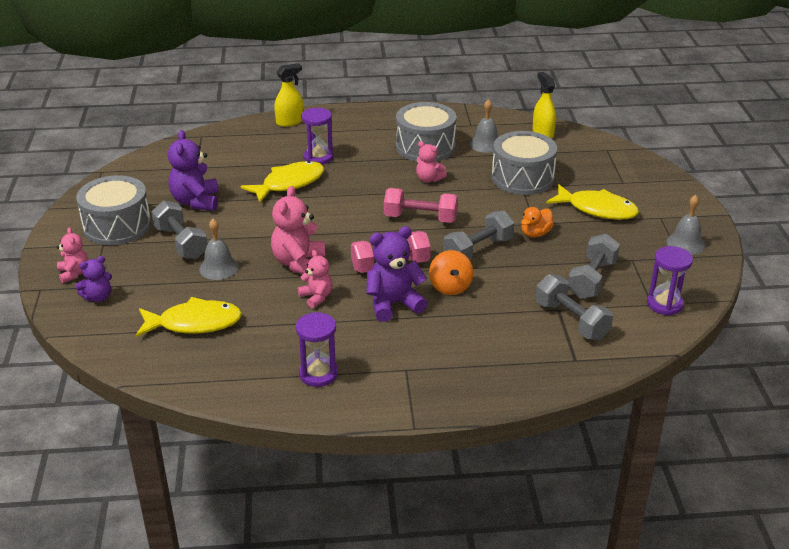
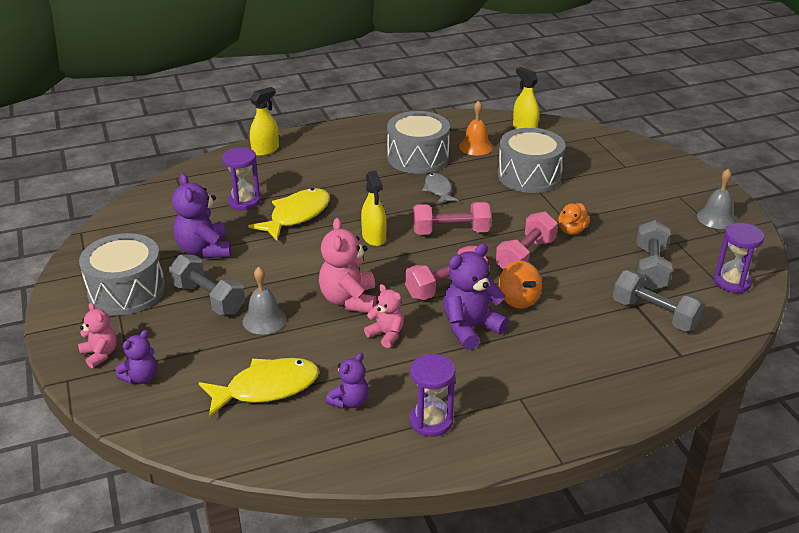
camera: 15 degrees left, 0 degrees up
(258, 346) = (349, 401): none -> purple teddy bear
(318, 157) = (314, 183): purple hourglass -> purple hourglass (244, 201)
(348, 213) = (374, 237): none -> yellow spray bottle
(429, 179) = (438, 190): pink teddy bear -> grey fish
(478, 250) = (525, 256): grey dumbbell -> pink dumbbell
(485, 144) = (475, 147): grey bell -> orange bell
(597, 209) = (617, 197): yellow fish -> none

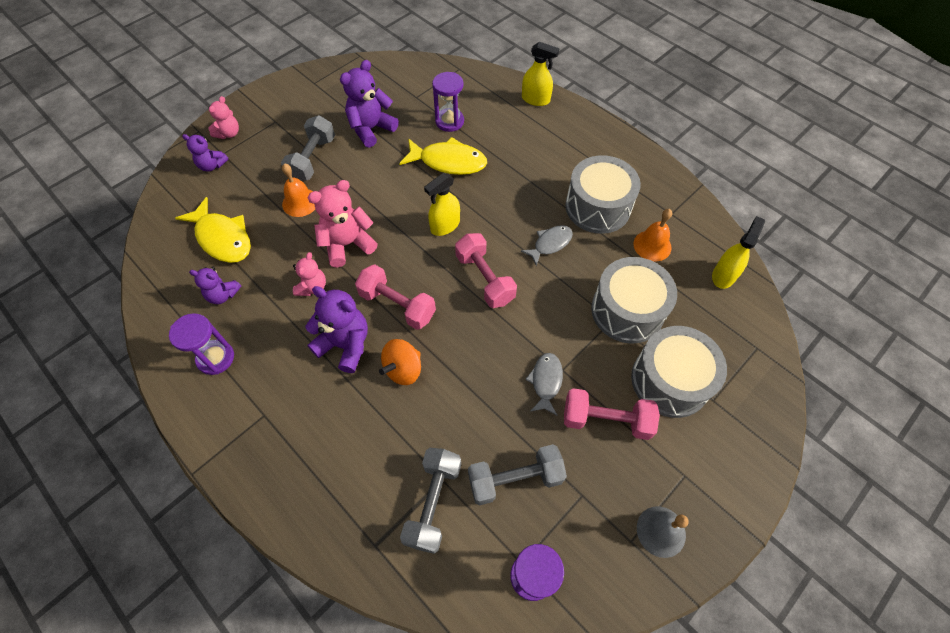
camera: 65 degrees right, 25 degrees up
(127, 291) = (302, 112): grey drum -> grey drum (670, 380)
(264, 320) = (300, 202): grey bell -> orange bell
(525, 256) = (477, 353): pink dumbbell -> pink dumbbell (606, 420)
(572, 230) = (546, 381): orange duck -> grey fish

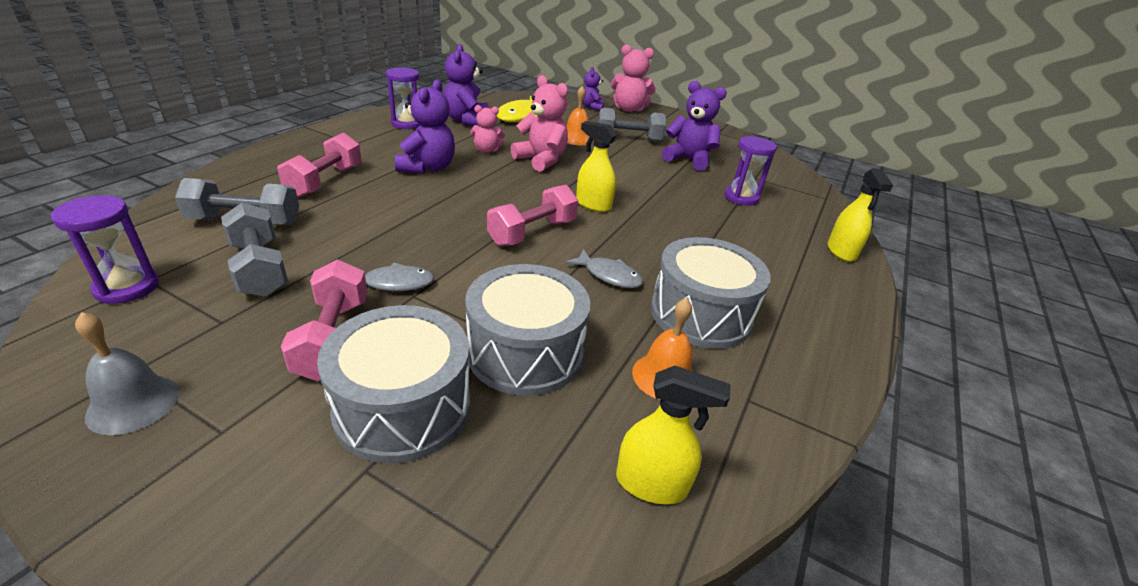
camera: 70 degrees right, 25 degrees down
(223, 295) = (467, 121): purple teddy bear -> purple teddy bear, size x1.67
(229, 133) = (628, 109): pink teddy bear -> pink teddy bear, size x1.67
(397, 305) = (479, 187): pink dumbbell -> pink dumbbell (325, 181)
(403, 369) = (403, 196): orange spinning top -> none
(448, 162) = (683, 201): yellow fish -> none

